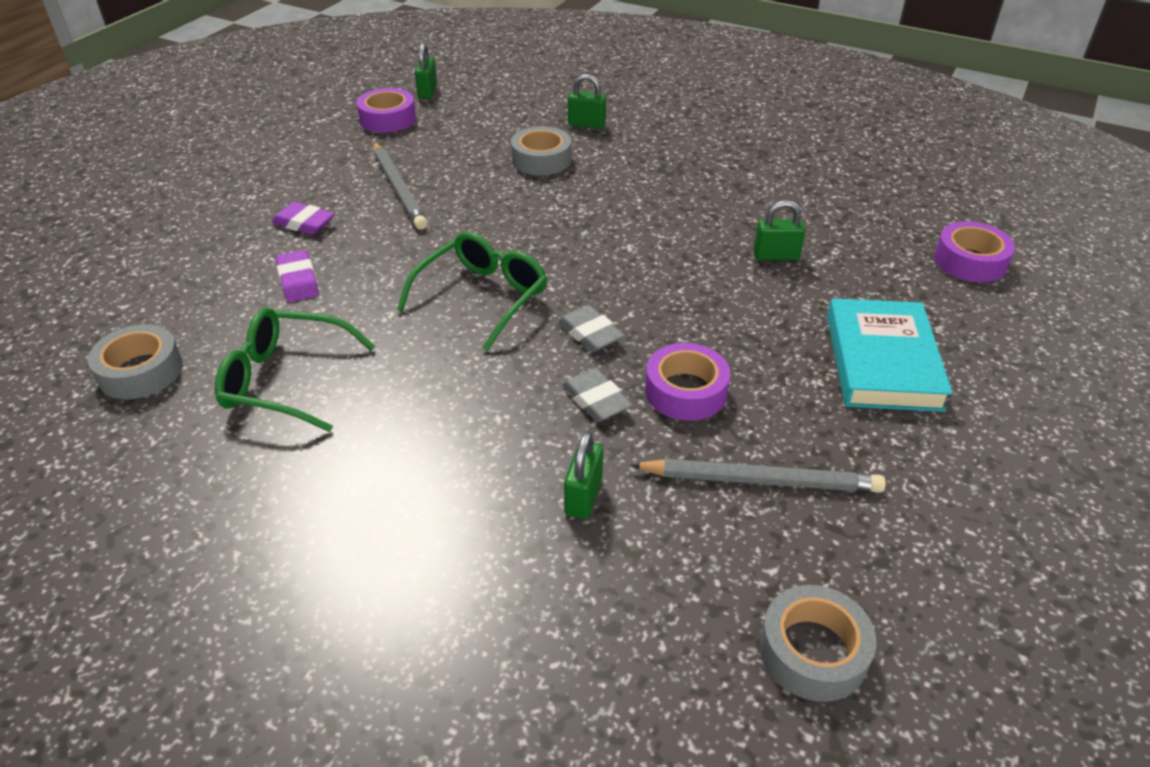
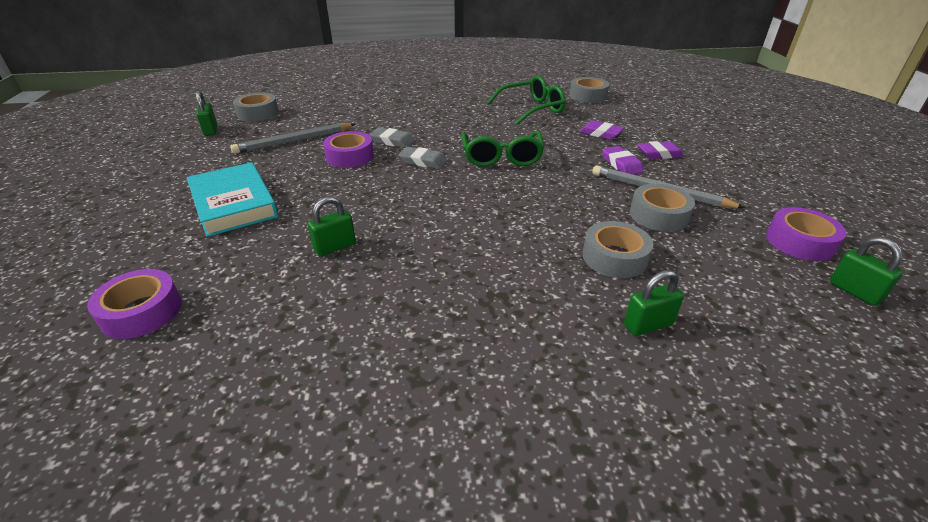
camera: 145 degrees right, 5 degrees down
(370, 228) = (621, 164): none -> purple eraser
(445, 171) = (659, 215): none -> grey tape
(583, 496) = (368, 118): green padlock -> green padlock (211, 130)

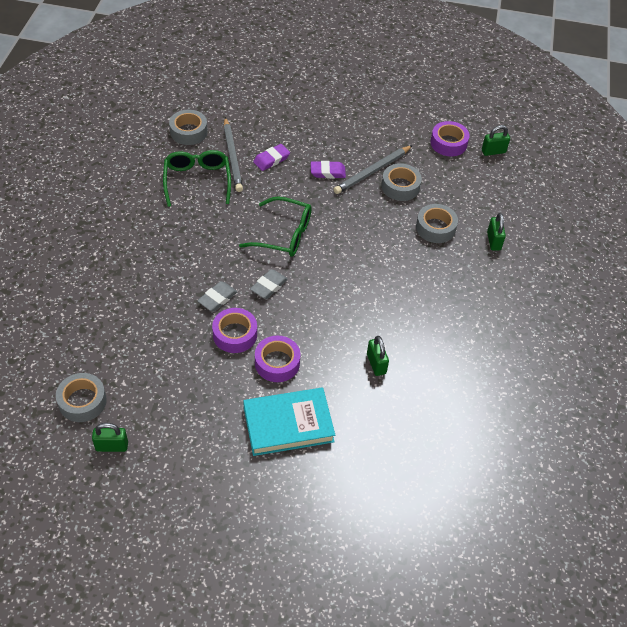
camera: 75 degrees left, 15 degrees up
(141, 311) = (413, 475): purple tape -> purple tape (277, 363)
(294, 141) = (178, 373): grey pencil -> grey pencil (232, 156)
(659, 154) = (321, 144): purple eraser -> none

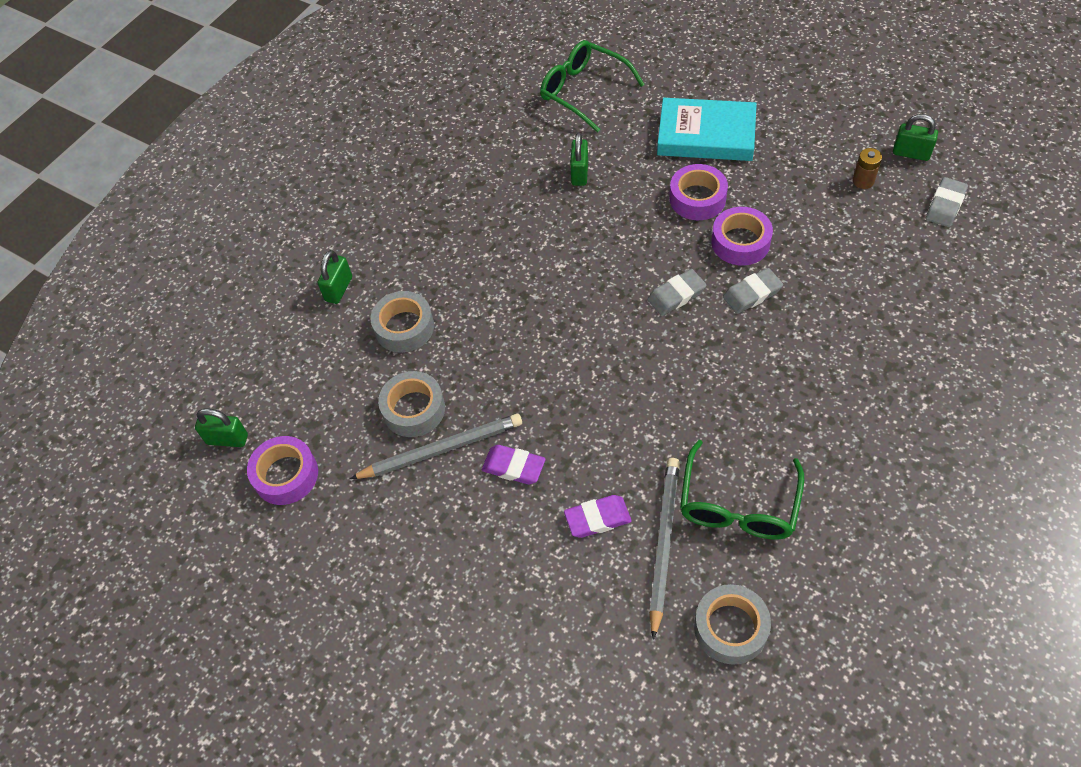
camera: 150 degrees left, 5 degrees up
(82, 401) = (945, 205): grey tape -> grey eraser
(150, 409) = (863, 181): none -> brown battery
(284, 235) = (627, 368): green glasses -> green glasses (583, 91)

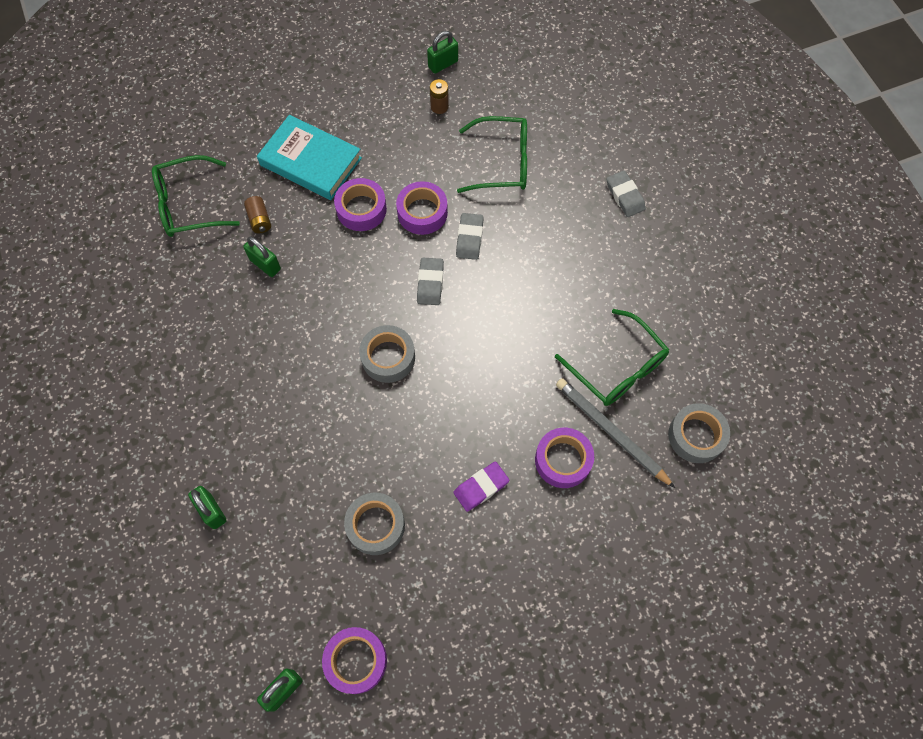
camera: 60 degrees left, 10 degrees up
(404, 327) = (294, 484): grey tape -> grey tape (388, 357)
(441, 450) = (427, 528): grey pencil -> none
(597, 518) = (563, 460): purple eraser -> purple tape
(616, 141) = (259, 220): none -> brown battery
(706, 135) = (311, 161): turquoise book -> turquoise book turned 75 degrees clockwise
(859, 266) = (502, 163): none -> green glasses
(945, 205) = (499, 81): grey eraser -> grey eraser (625, 196)

